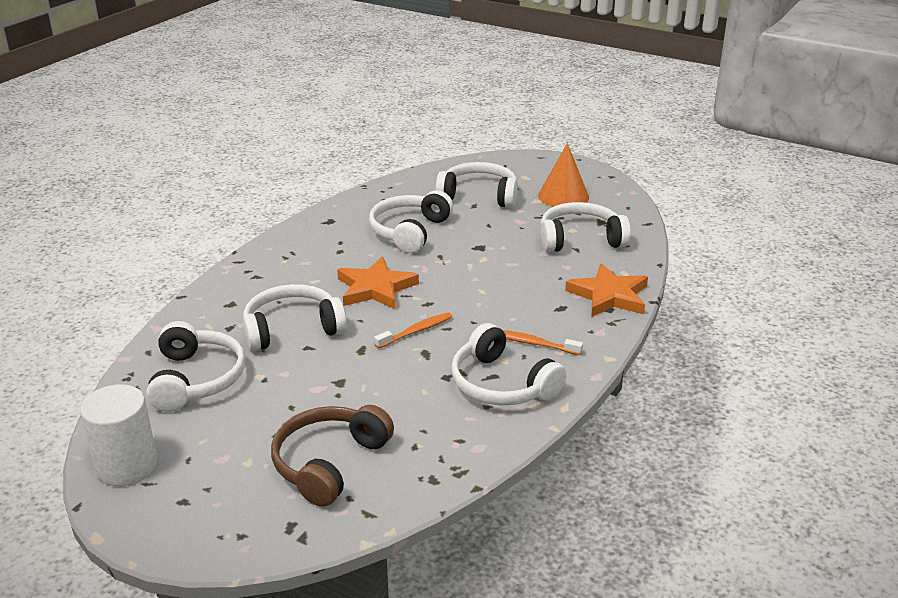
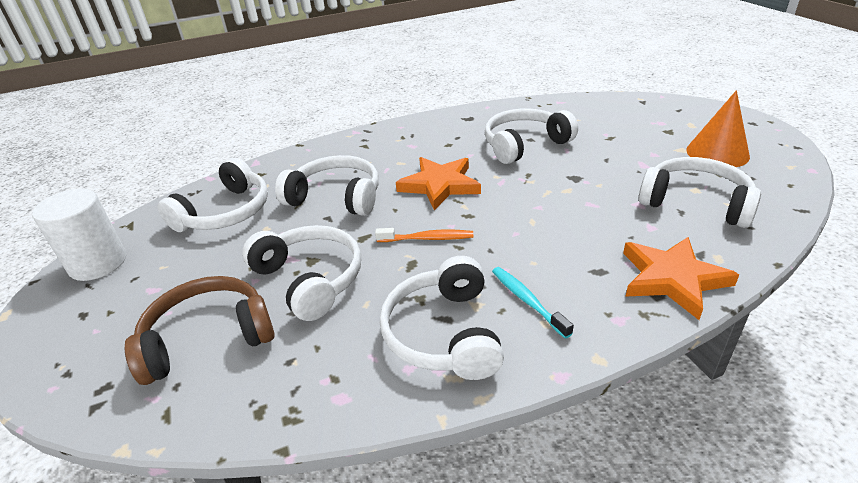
camera: 40 degrees right, 5 degrees up
(479, 195) = (624, 130): white headphones -> white headphones (310, 279)
(534, 343) = (527, 300): orange toothbrush -> turquoise toothbrush

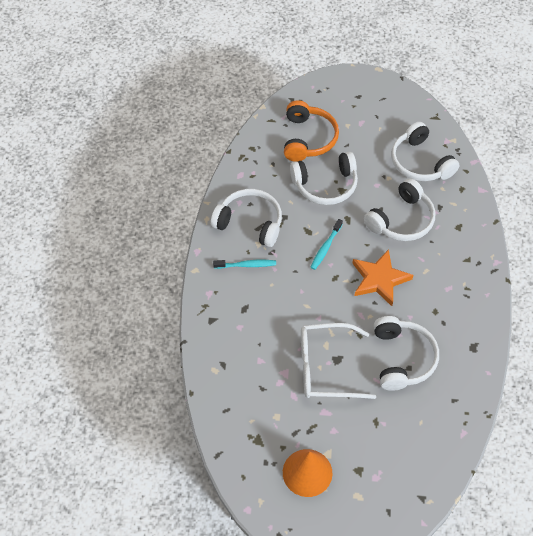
camera: 115 degrees right, 20 degrees up
(98, 263) = (401, 102): white cylinder -> none
(208, 338) = (308, 138): brown headphones -> orange headphones
(427, 238) = (325, 247): orange toothbrush -> turquoise toothbrush
(594, 180) = (326, 367): none -> white glasses
(672, 279) = (216, 336): orange star -> none
(695, 202) = (265, 404): white headphones -> none

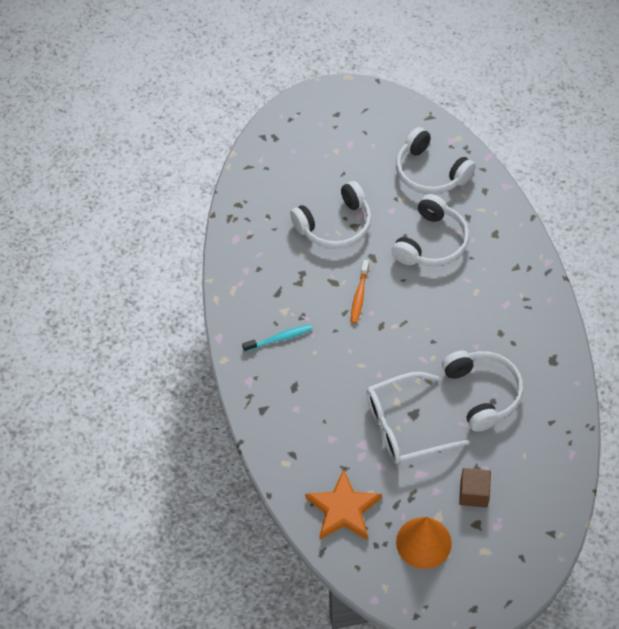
camera: 15 degrees left, 0 degrees up
(250, 222) = (266, 290): white headphones -> none
(308, 138) = (297, 177): orange headphones -> none
(325, 247) = (359, 295): turquoise toothbrush -> orange toothbrush
(365, 443) = (473, 493): none -> brown cube
(379, 279) = (430, 314): orange star -> orange star (343, 509)

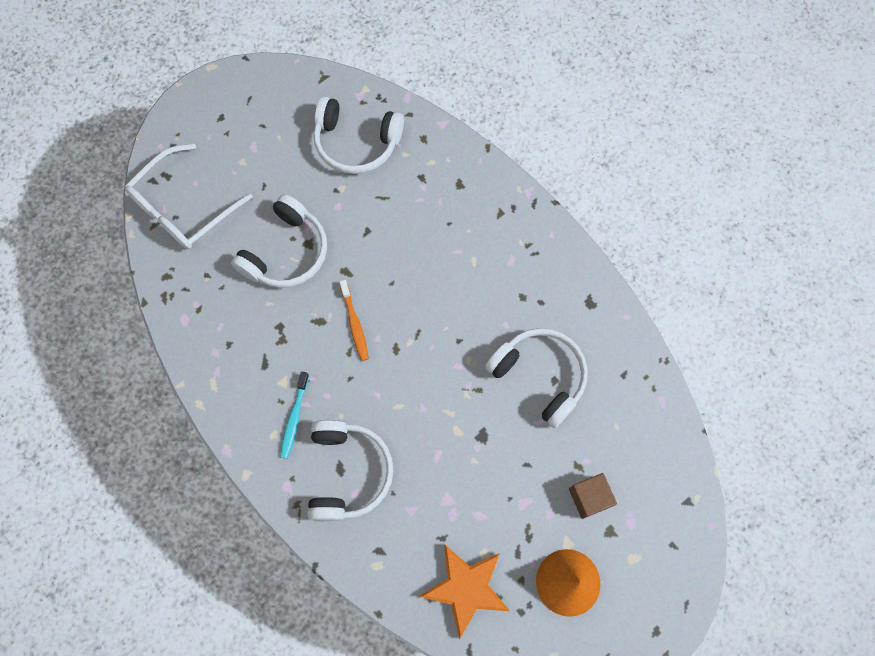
camera: 30 degrees left, 15 degrees up
(279, 338) = (294, 418): turquoise toothbrush -> turquoise toothbrush turned 150 degrees clockwise
(405, 426) = (480, 455): white glasses -> white glasses (183, 207)
(432, 243) = (399, 225): white headphones -> white headphones (348, 472)

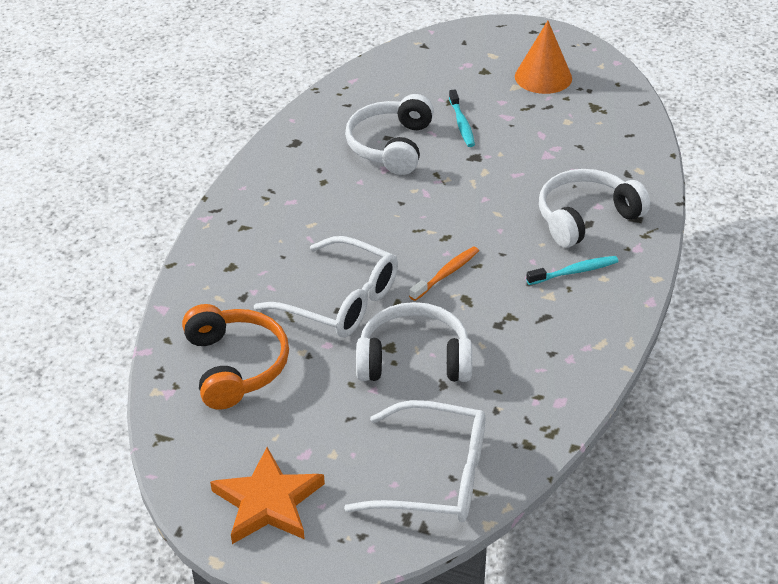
camera: 120 degrees left, 30 degrees down
(356, 143) = (236, 365): white headphones -> orange headphones
(375, 236) = (340, 301): none -> white glasses
(466, 588) = (603, 120): orange star -> orange star (268, 502)
(536, 455) = (461, 124): none -> turquoise toothbrush
(589, 497) = (468, 88): brown cube -> none

